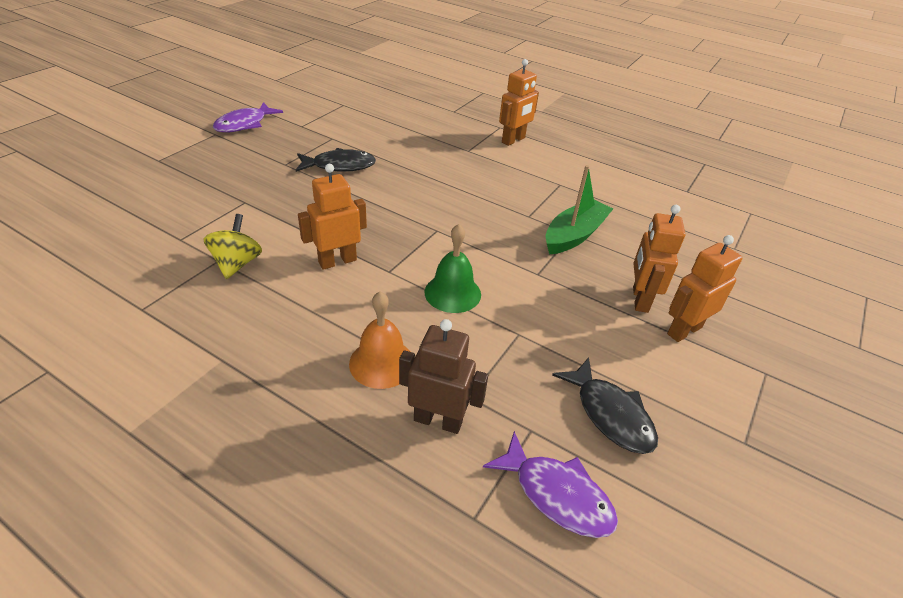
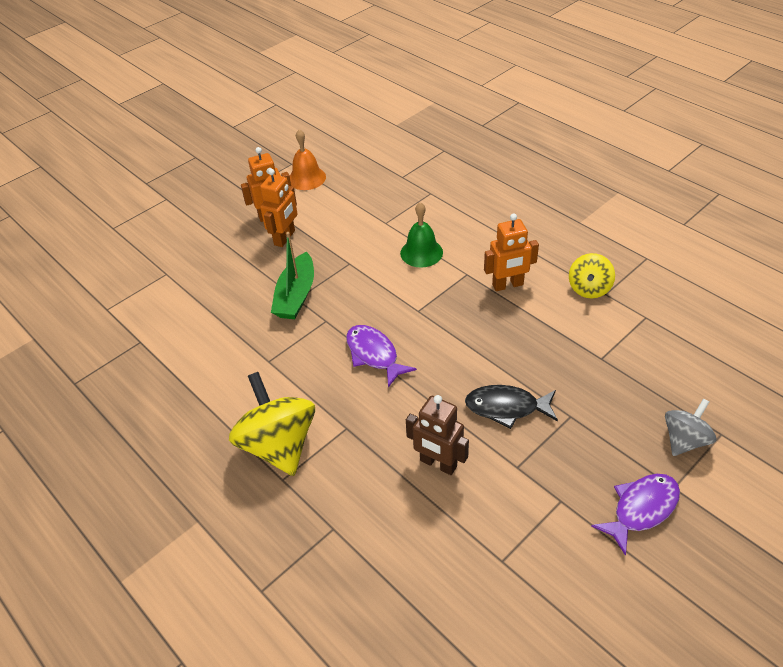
camera: 160 degrees left, 5 degrees up
(192, 155) = (684, 440): none -> grey spinning top
(382, 363) = (479, 212): orange bell -> orange bell (307, 178)
(438, 420) = (451, 184): brown robot -> brown robot (438, 464)
(513, 140) = (279, 445): orange robot -> yellow spinning top
(557, 494) = (401, 154): purple fish -> purple fish (374, 354)
(574, 235) = (296, 296): green boat -> green boat turned 45 degrees counterclockwise
(610, 414) = (354, 179): black fish -> none

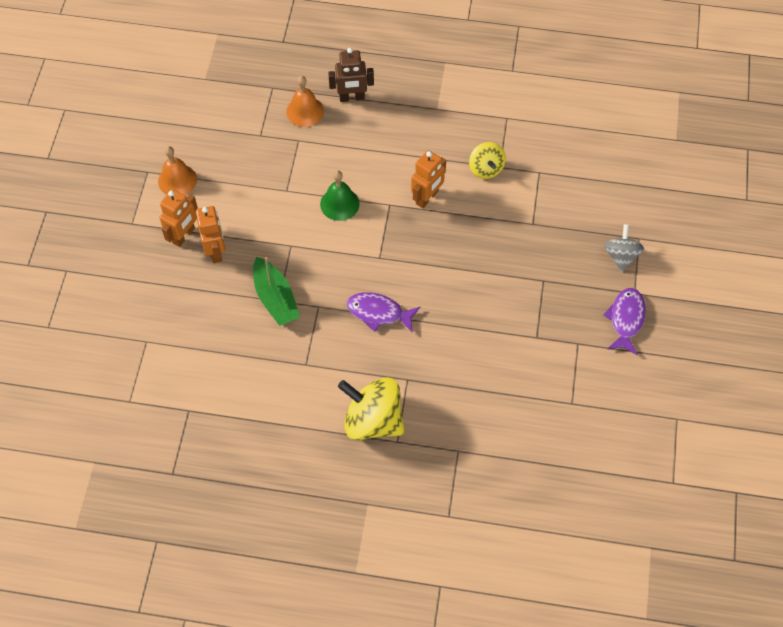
camera: 40 degrees left, 15 degrees up
(438, 464) = (487, 366): brown robot -> brown robot (352, 98)
(455, 176) = (305, 111): none -> orange bell
(506, 408) = (499, 299): black fish -> none

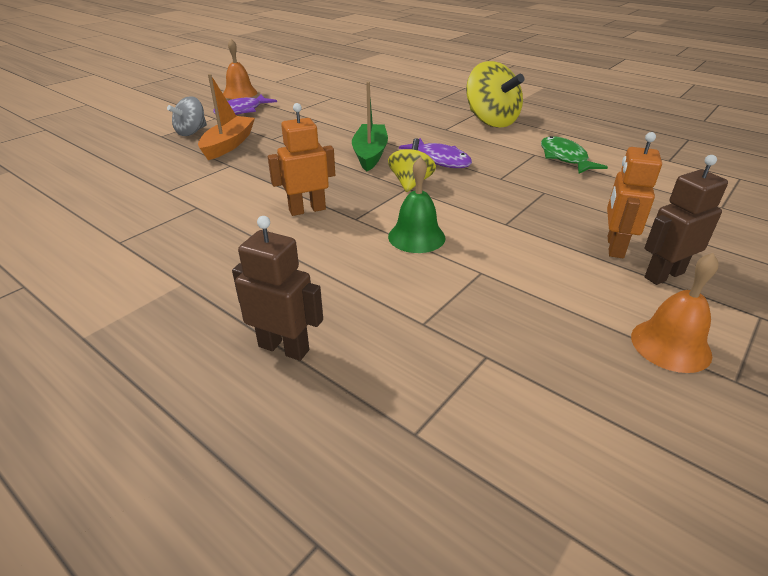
camera: 150 degrees left, 25 degrees down
(184, 236) = (663, 275): orange robot -> brown robot
(275, 298) = (547, 193): green boat -> green boat (370, 154)
(278, 368) = (564, 158): none -> green fish
(305, 111) = (381, 360): orange bell -> orange bell (240, 93)
(486, 169) = (213, 210): yellow spinning top -> yellow spinning top (411, 183)
(566, 251) = (228, 145): none -> orange boat

